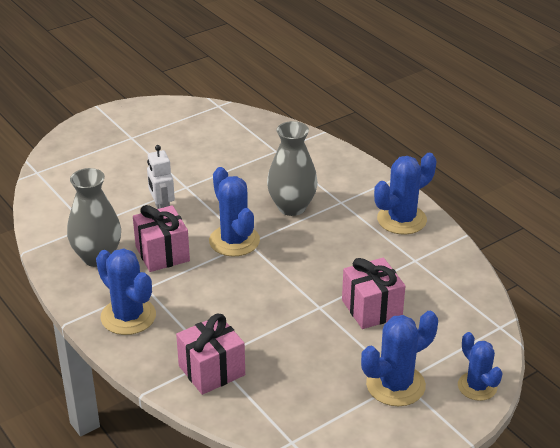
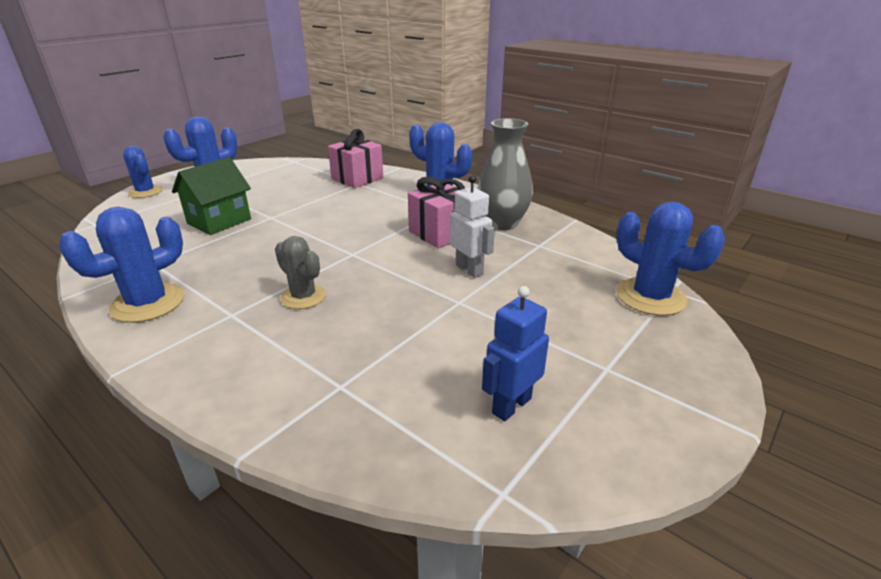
camera: 165 degrees right, 5 degrees down
(194, 130) = (511, 405): none -> blue robot
(234, 241) = (368, 253): blue cactus -> blue cactus (650, 297)
(292, 207) = (303, 297): grey vase -> grey cactus
(372, 309) = (219, 221): pink gift -> green house

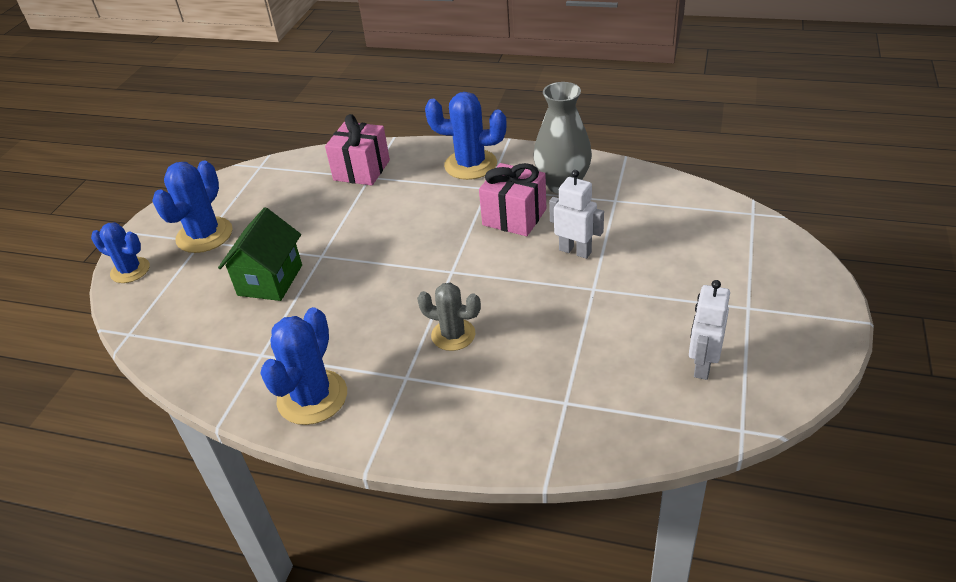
camera: 20 degrees left, 10 degrees up
(511, 405) = (702, 365): blue robot -> white robot
(650, 297) = (741, 226): blue cactus -> none

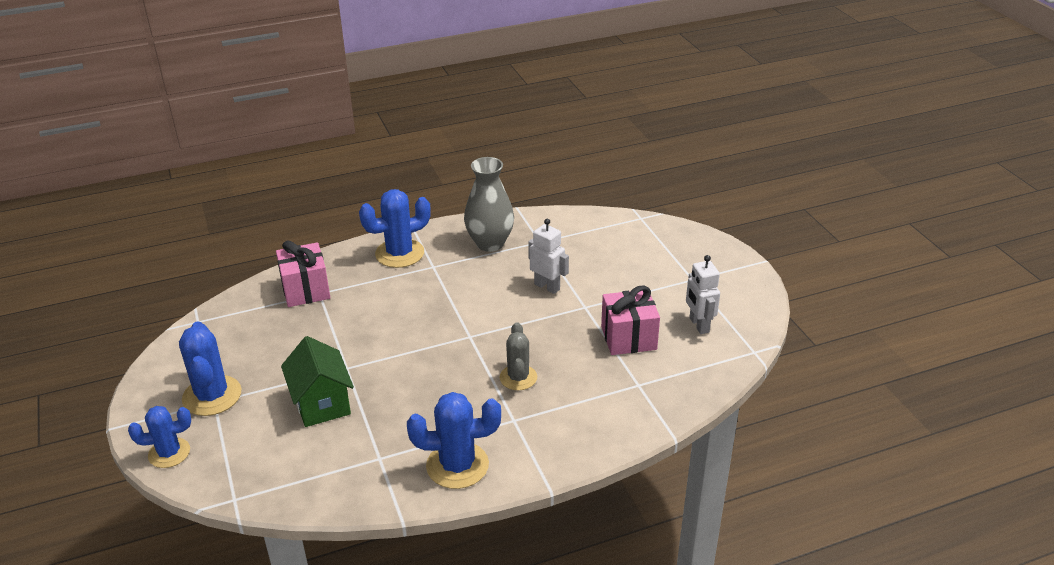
camera: 40 degrees left, 5 degrees down
(312, 397) = (457, 465): blue cactus -> blue cactus turned 75 degrees counterclockwise
(453, 335) = (518, 377): grey cactus -> grey cactus turned 75 degrees counterclockwise
(514, 217) = (477, 280): pink gift -> pink gift (628, 338)
(575, 251) = (547, 286): white robot -> white robot turned 45 degrees clockwise

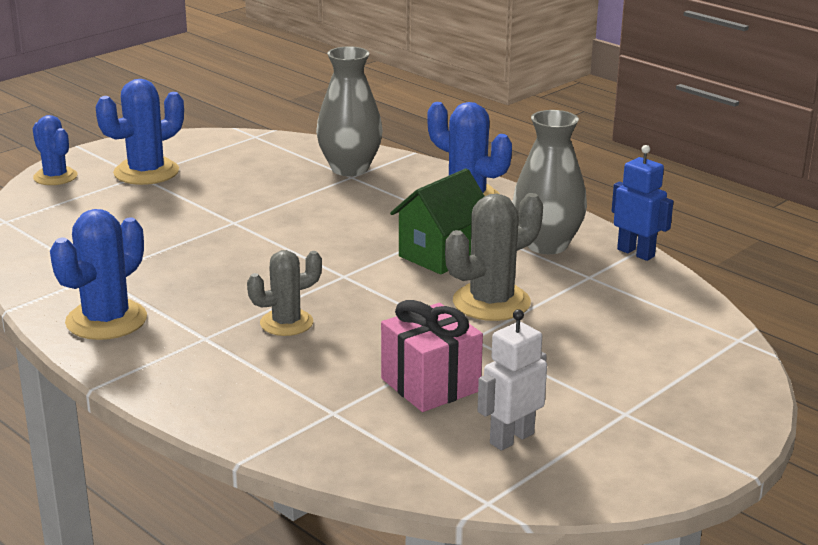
camera: 65 degrees right, 10 degrees down
(306, 290) = (350, 169): pink gift -> grey vase
(322, 404) = (166, 224): green house -> green house (441, 255)
(457, 465) = (106, 320): blue cactus -> blue cactus turned 60 degrees clockwise
(524, 215) = (636, 253): none -> blue robot
(547, 286) = (491, 302): white robot -> grey cactus

